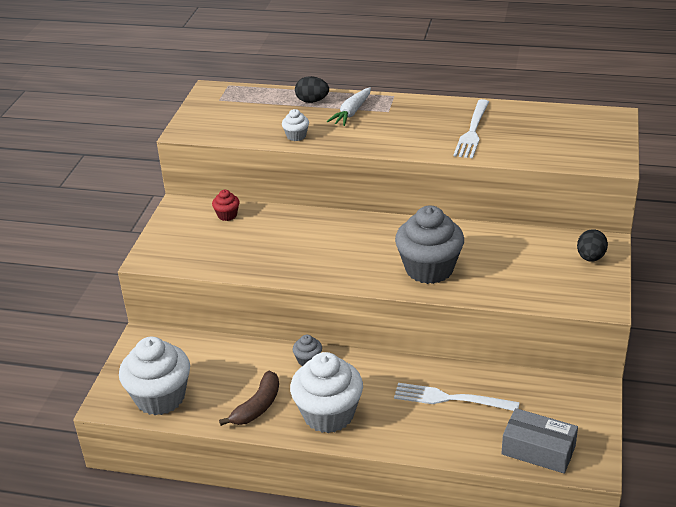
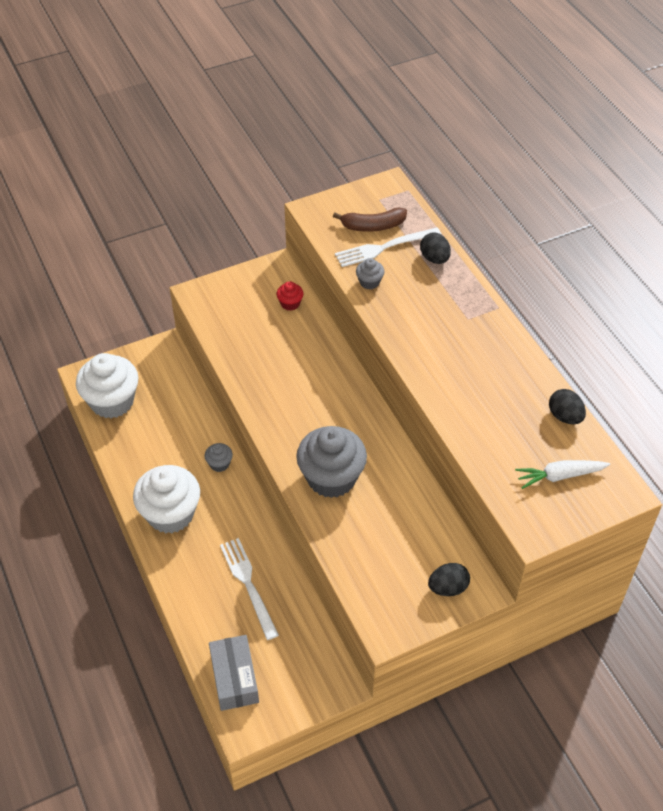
camera: 50 degrees right, 15 degrees up
(257, 406) = (146, 464): brown banana -> brown banana (373, 226)
(296, 136) = (369, 282): white cupcake -> grey cupcake
(351, 113) = (441, 295): white carrot -> white carrot (559, 476)
(472, 132) = (489, 397): white fork -> white fork (383, 248)
(524, 111) = (565, 416): none -> black egg

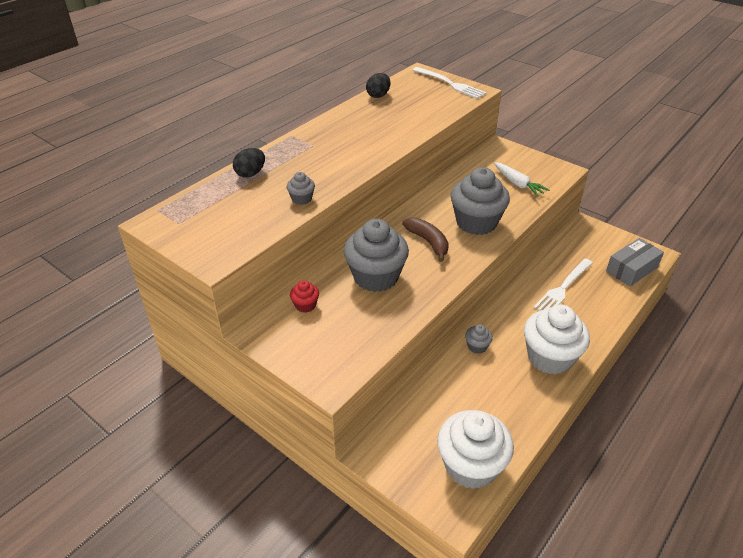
camera: 115 degrees left, 10 degrees down
(297, 361) = (376, 277): none -> grey cupcake
(373, 226) = (222, 216): brown banana -> brown banana (428, 242)
(383, 248) = (251, 203): white fork -> white fork (451, 84)
(448, 588) = (511, 156): black egg -> none
(559, 476) = (428, 90): white carrot -> white carrot (518, 184)

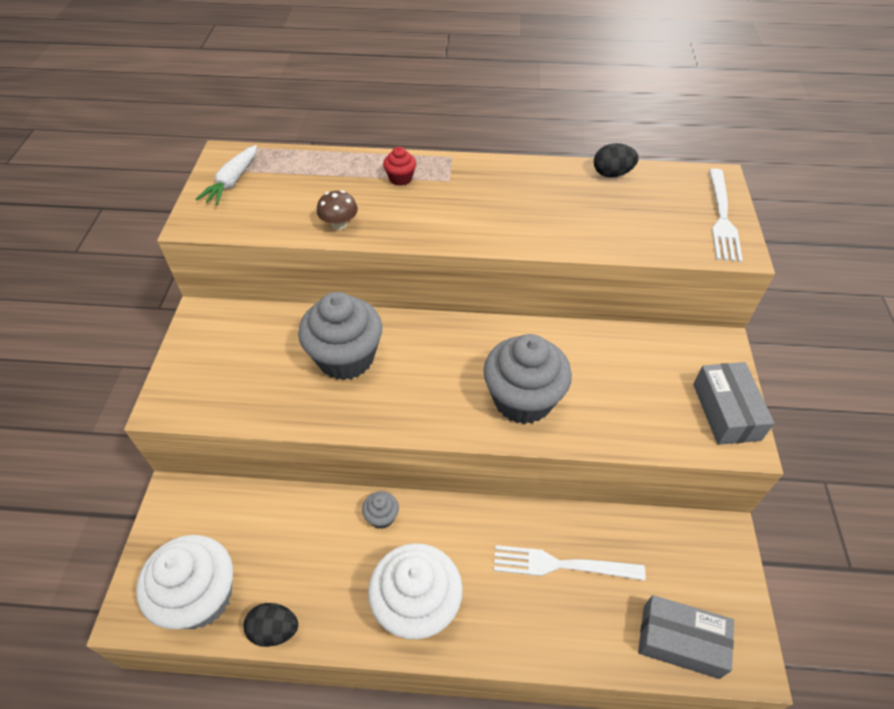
camera: 55 degrees right, 10 degrees up
(250, 174) = (353, 168): black egg -> black egg (274, 630)
(301, 199) = (339, 224): grey cupcake -> brown mushroom
(305, 305) = (262, 327): red cupcake -> red cupcake (400, 178)
(428, 242) = (444, 372): brown banana -> none
(518, 184) = (651, 404): white carrot -> white carrot (232, 182)
(541, 165) = (726, 411): none -> grey box

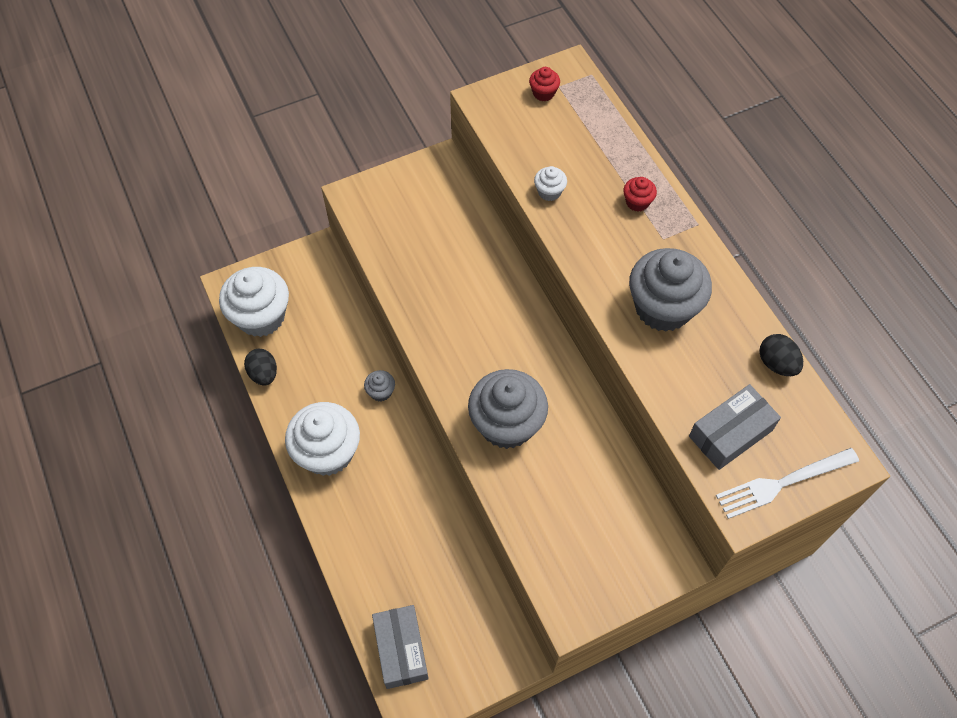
camera: 60 degrees right, 10 degrees up
(232, 182) = (543, 93): white carrot -> red cupcake
(339, 224) = (549, 192): brown mushroom -> white cupcake
(346, 357) = (466, 279): grey cupcake -> grey cupcake (663, 307)
(560, 565) = (414, 536): white fork -> none
(726, 411) = (597, 589): grey box -> grey box (730, 433)

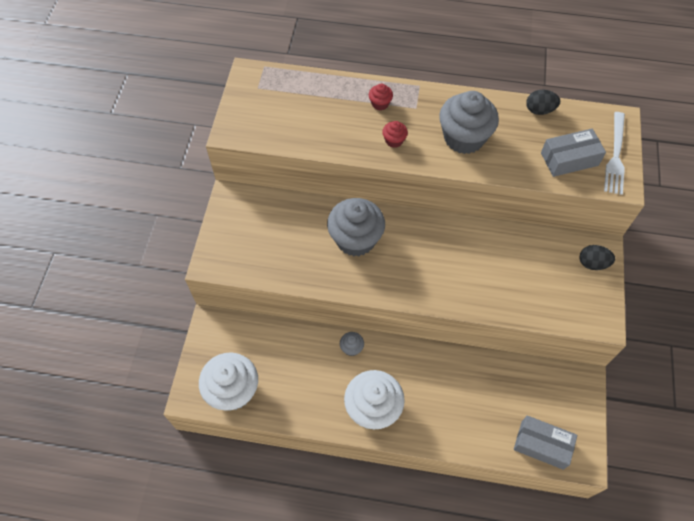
camera: 55 degrees left, 0 degrees up
(264, 374) = (281, 415): black egg -> black egg (592, 263)
(507, 424) = (455, 279): grey cupcake -> grey cupcake (355, 239)
(543, 93) = (255, 98): red cupcake -> red cupcake (394, 140)
(549, 192) = (335, 142): white cupcake -> none
(730, 433) = (569, 159): grey box -> grey box turned 75 degrees clockwise

